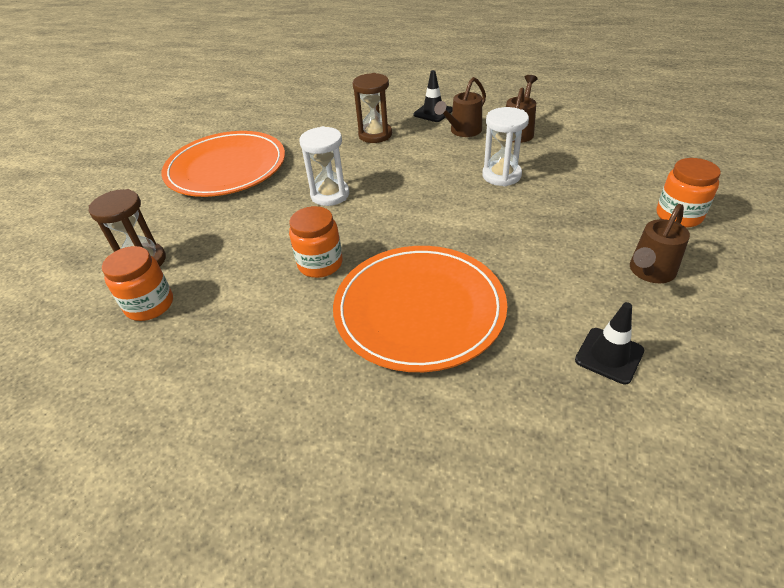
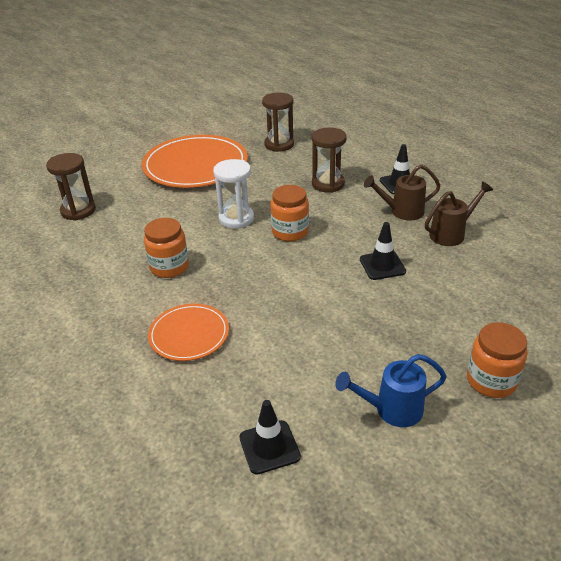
camera: 35 degrees right, 5 degrees down
(150, 305) = (51, 241): orange jar -> orange jar (290, 232)
(288, 121) = (279, 144): none -> brown hourglass
(419, 309) = (189, 334): orange plate -> orange plate, size x0.54
(501, 175) = (382, 265): white hourglass -> black traffic cone
(649, 272) = (392, 409): brown watering can -> blue watering can

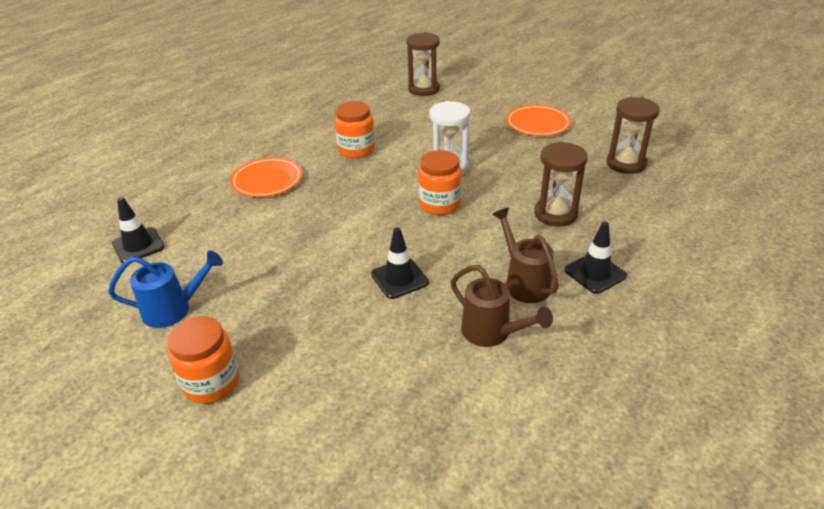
camera: 75 degrees right, 0 degrees up
(195, 165) = (537, 123): orange plate -> orange plate, size x0.54
(392, 409) = (173, 310): blue watering can -> blue watering can turned 105 degrees clockwise

